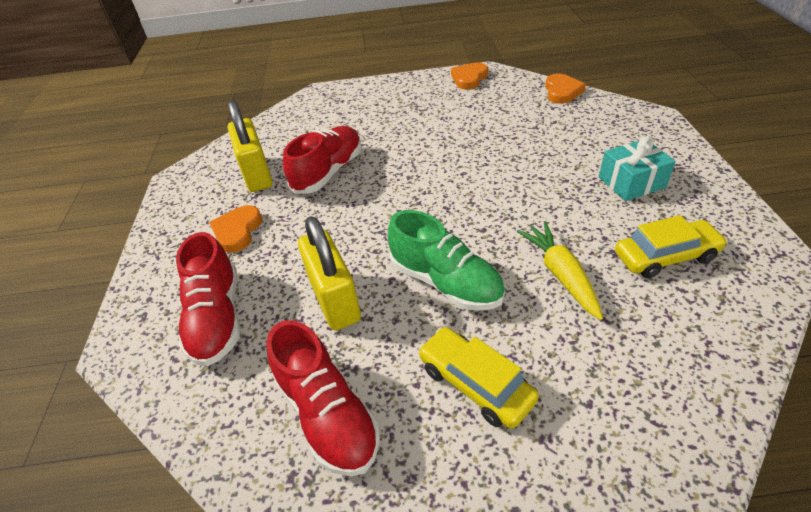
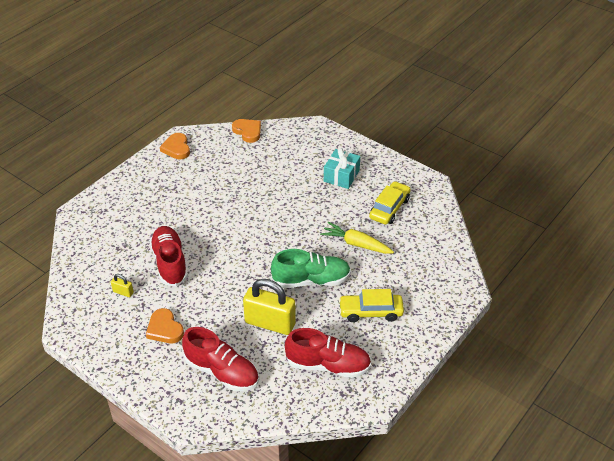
camera: 50 degrees left, 0 degrees up
(257, 174) = (123, 292): yellow padlock -> yellow padlock, size x0.43

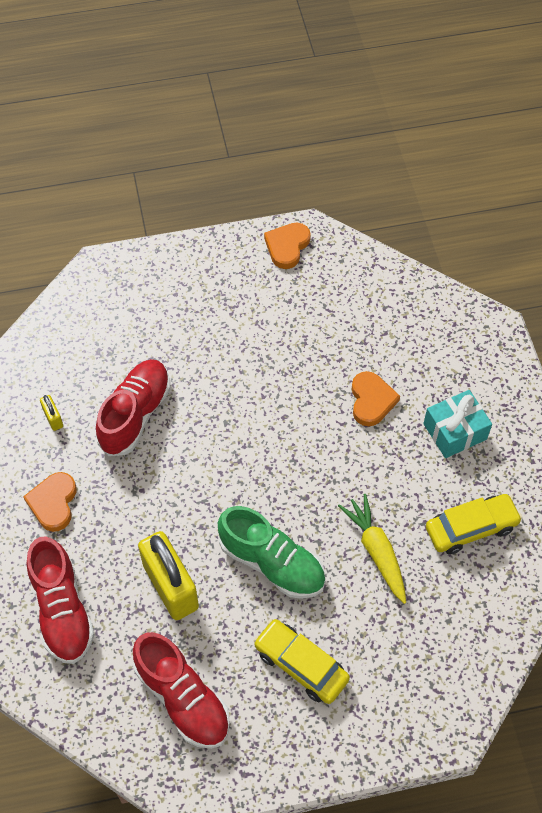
camera: 40 degrees right, 15 degrees up
(248, 131) = (397, 277): orange heart -> orange heart (371, 401)

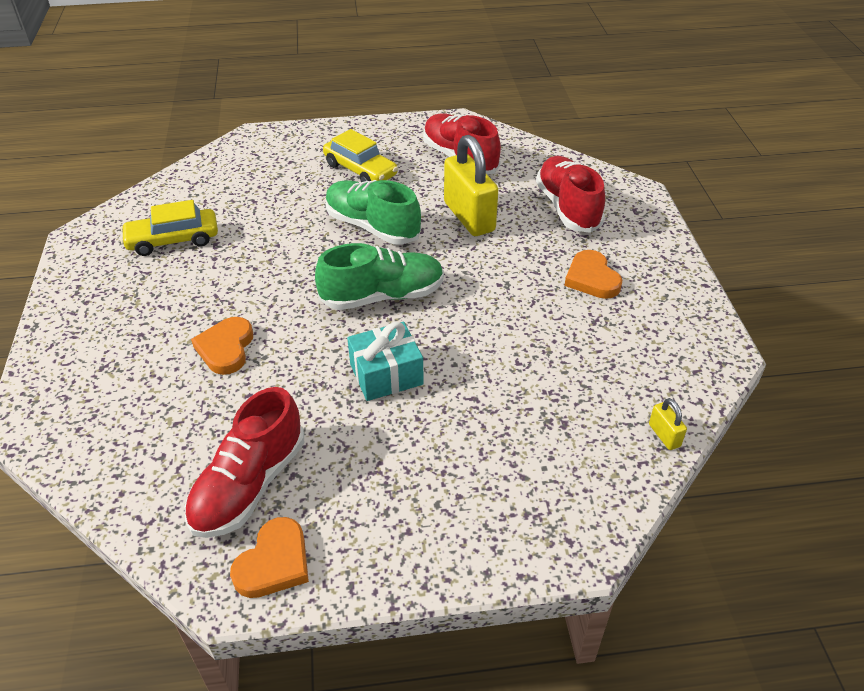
camera: 175 degrees left, 15 degrees down
(53, 418) = (608, 352): yellow padlock -> yellow padlock (664, 435)
(53, 503) = (592, 278): orange heart -> orange heart turned 150 degrees clockwise
(135, 414) = (509, 350): red shoe -> red shoe (249, 485)
(248, 467) = (383, 296): none -> green shoe
(376, 550) = (271, 230): yellow carrot -> none
(455, 431) = (145, 314): turquoise gift -> turquoise gift (386, 374)

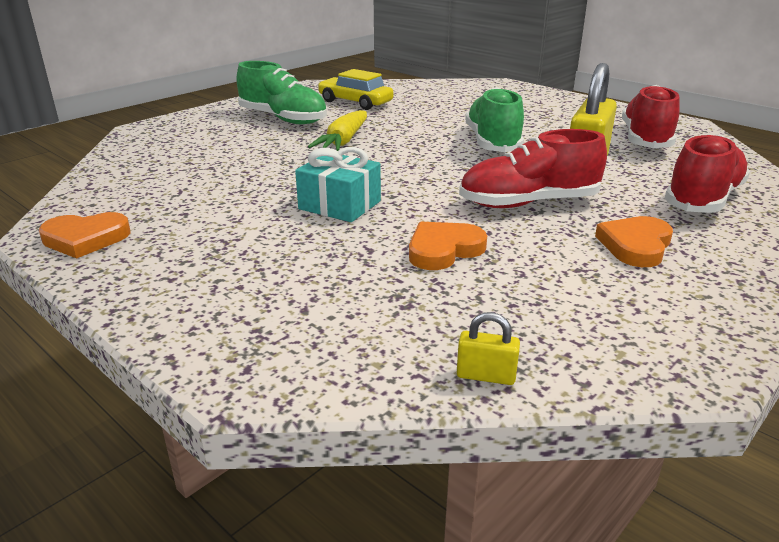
camera: 50 degrees right, 15 degrees down
(226, 348) = (280, 149): orange heart -> orange heart (443, 250)
(249, 485) = (156, 203): red shoe -> red shoe (528, 203)
(260, 301) = (343, 141): none -> yellow carrot
(360, 170) = (544, 118): yellow car -> none
(383, 296) = (424, 173): green shoe -> green shoe (283, 119)
(664, 435) = (486, 376): yellow padlock -> yellow padlock turned 75 degrees clockwise

